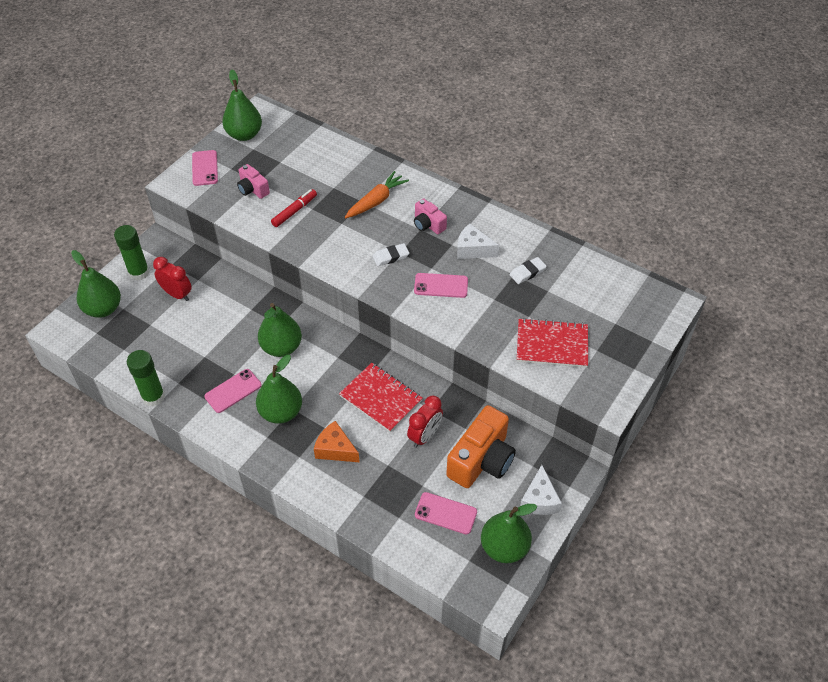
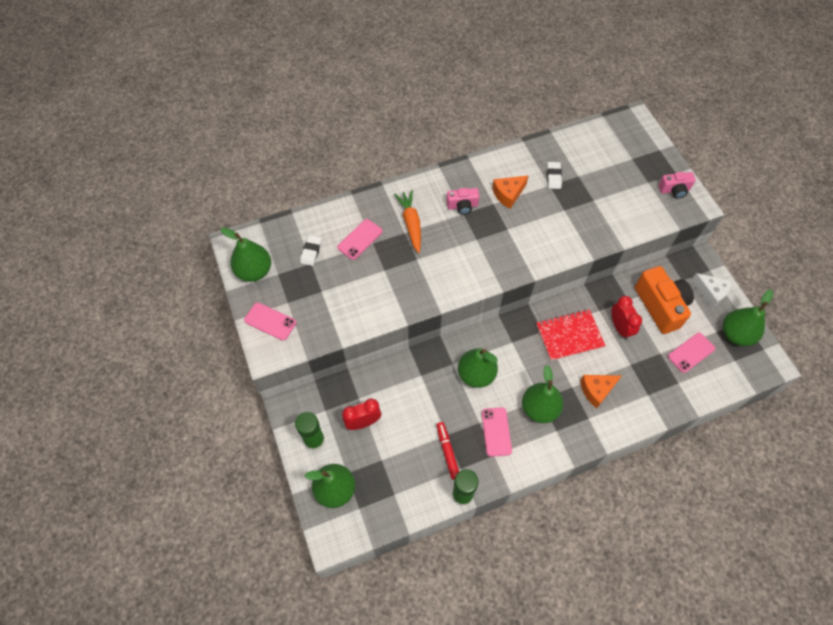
camera: 55 degrees left, 10 degrees up
(253, 189) = (327, 299): pink camera -> pink camera (674, 190)
(294, 211) = (377, 283): red marker -> red marker (447, 451)
(390, 257) = (477, 247): white eraser -> white eraser (311, 251)
(441, 285) = (529, 233): pink phone -> pink phone (360, 239)
(473, 249) = (508, 194): white cheese -> orange cheese
(552, 344) = (627, 203): red notebook -> none

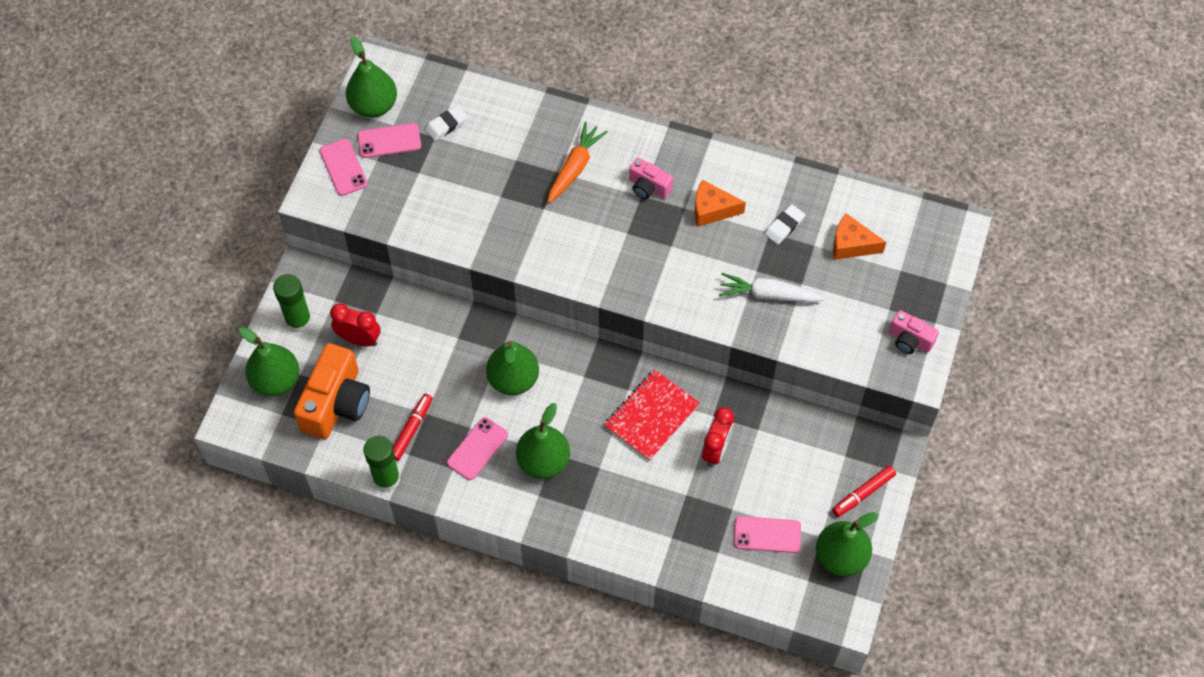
camera: 40 degrees right, 0 degrees up
(360, 239) = (506, 147): pink phone -> pink phone (389, 141)
(569, 335) = (651, 416): red notebook -> red notebook turned 75 degrees counterclockwise
(584, 218) = (768, 295): none -> white carrot
(596, 390) = (621, 491): orange cheese -> orange cheese (851, 245)
(660, 306) = (788, 463): orange camera -> orange camera (336, 403)
(710, 293) = (863, 493): white cheese -> red marker

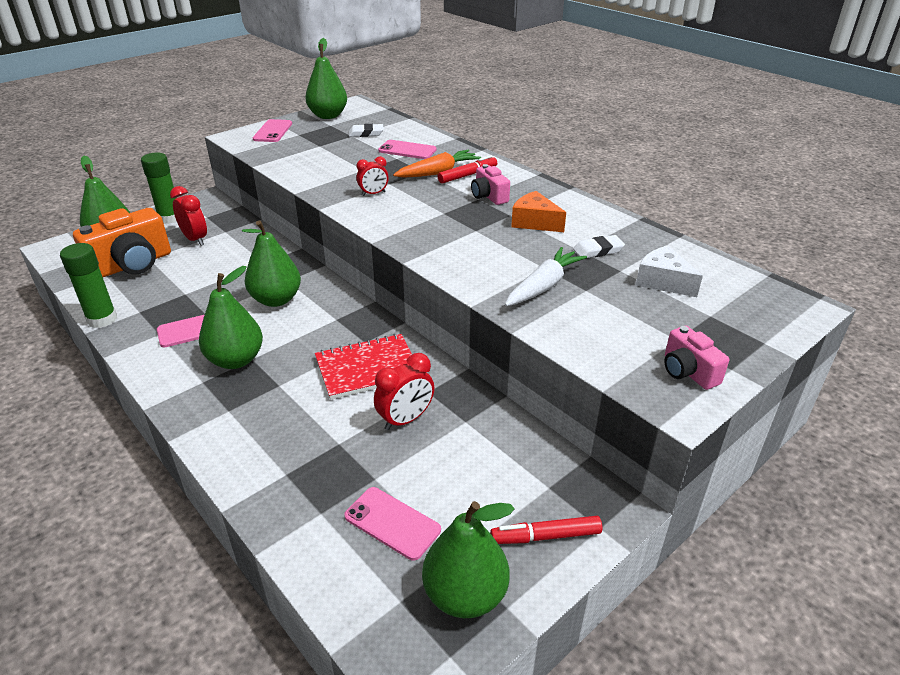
camera: 30 degrees right, 25 degrees down
(389, 141) = (318, 129): pink phone -> pink phone (407, 150)
(412, 429) = (162, 298): red marker -> red marker (468, 175)
(543, 233) = (373, 194): none -> red clock
(768, 295) = (543, 286): white carrot -> white carrot turned 90 degrees clockwise
(851, 245) = (663, 281): orange cheese -> white cheese

